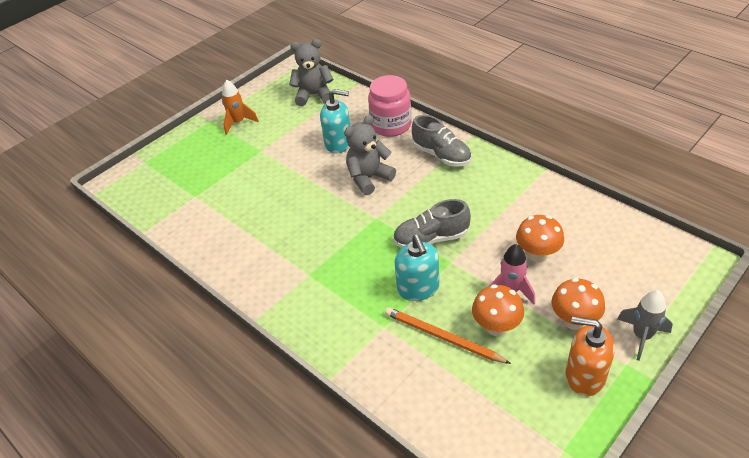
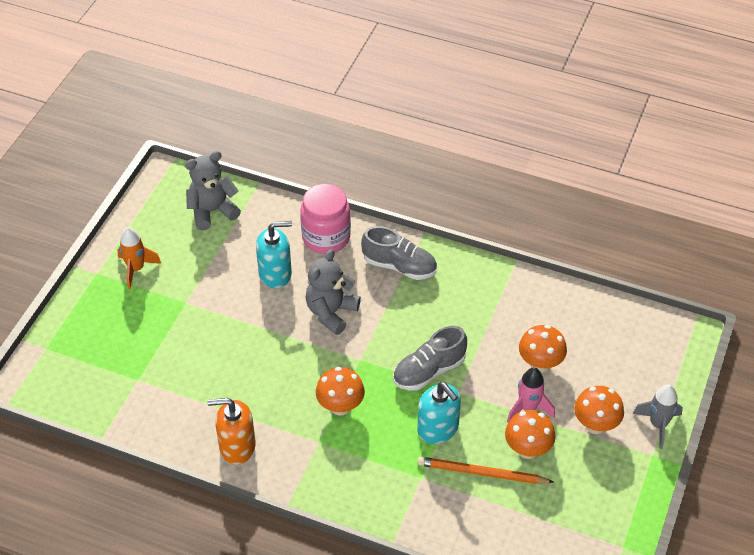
camera: 25 degrees left, 5 degrees up
(341, 250) = (340, 406): none -> orange mushroom
(584, 376) = (620, 476): orange soap dispenser -> orange soap dispenser (237, 446)

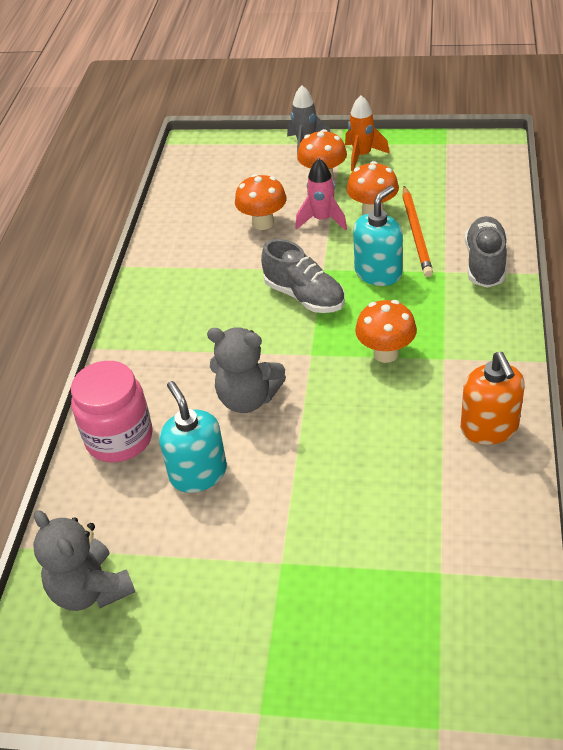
camera: 100 degrees left, 5 degrees down
(136, 269) = (235, 654): orange rocket -> orange rocket (362, 156)
(399, 266) = (154, 356): grey shoe -> grey shoe (485, 264)

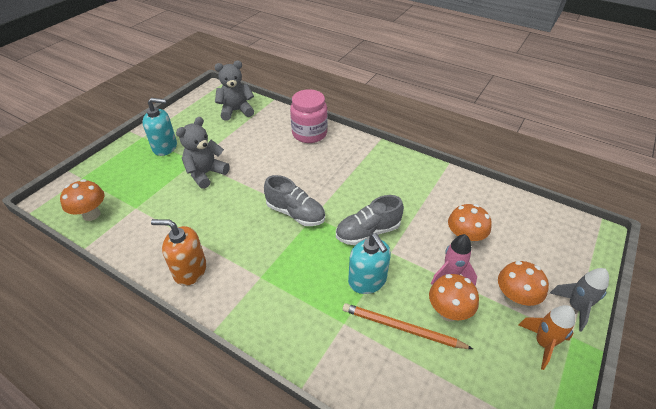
camera: 110 degrees right, 0 degrees up
(198, 473) = (266, 151): turquoise soap dispenser -> turquoise soap dispenser (165, 147)
(248, 398) = (299, 180): grey teddy bear -> grey teddy bear (206, 173)
(386, 353) = (287, 250): orange mushroom -> orange mushroom (91, 214)
(485, 264) = (335, 357): grey shoe -> grey shoe (295, 213)

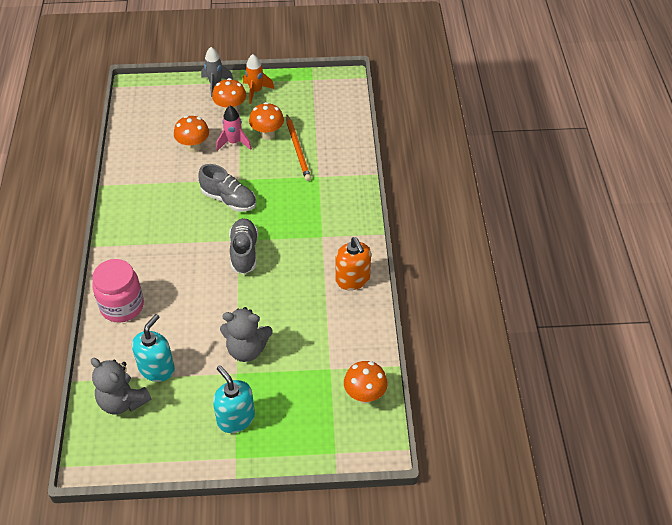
camera: 125 degrees left, 5 degrees up
(367, 281) = (275, 180): turquoise soap dispenser -> turquoise soap dispenser (157, 368)

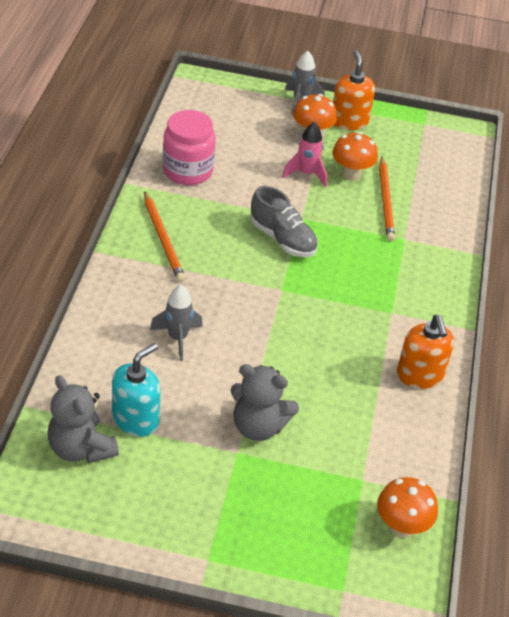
camera: 10 degrees right, 5 degrees down
(122, 306) = (113, 332): pink jar -> pink jar (187, 171)
(140, 223) = (163, 239): none -> orange pencil
(171, 298) = (177, 338): none -> grey rocket
(193, 147) = (254, 167): orange mushroom -> none
(235, 418) = (221, 509): turquoise soap dispenser -> none
(244, 252) = (285, 306): grey shoe -> none
(256, 91) = (349, 121): orange rocket -> orange soap dispenser

